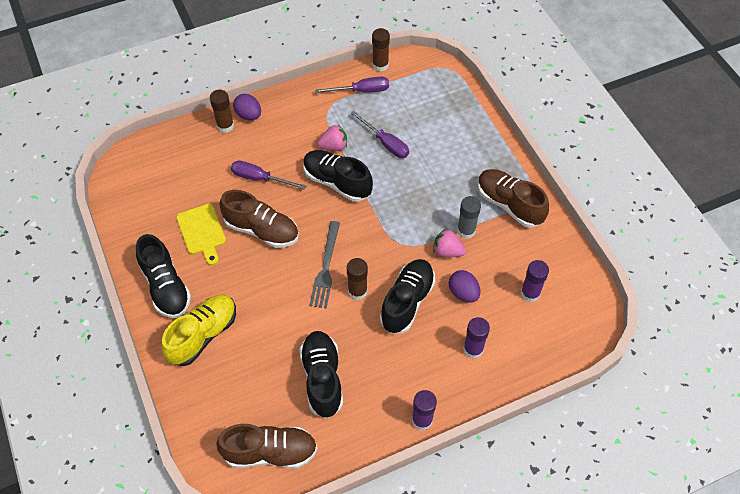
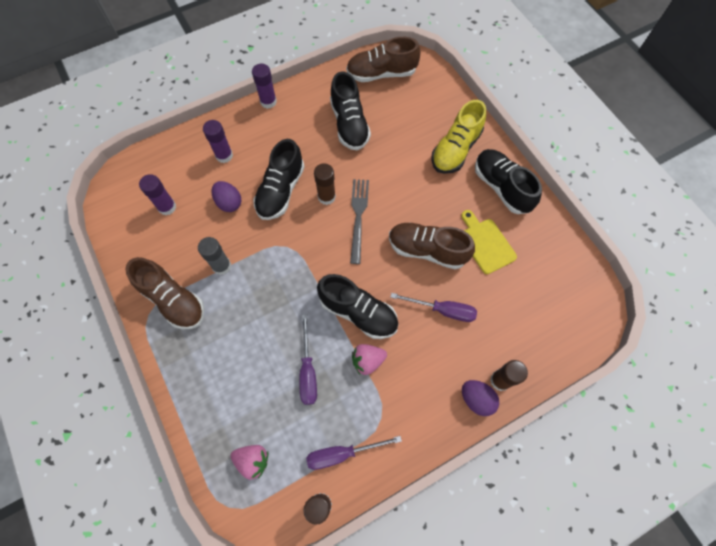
camera: 175 degrees right, 10 degrees up
(385, 143) = (308, 371): purple screwdriver -> purple screwdriver turned 135 degrees counterclockwise
(447, 251) = (242, 242): pink strawberry -> pink strawberry (253, 460)

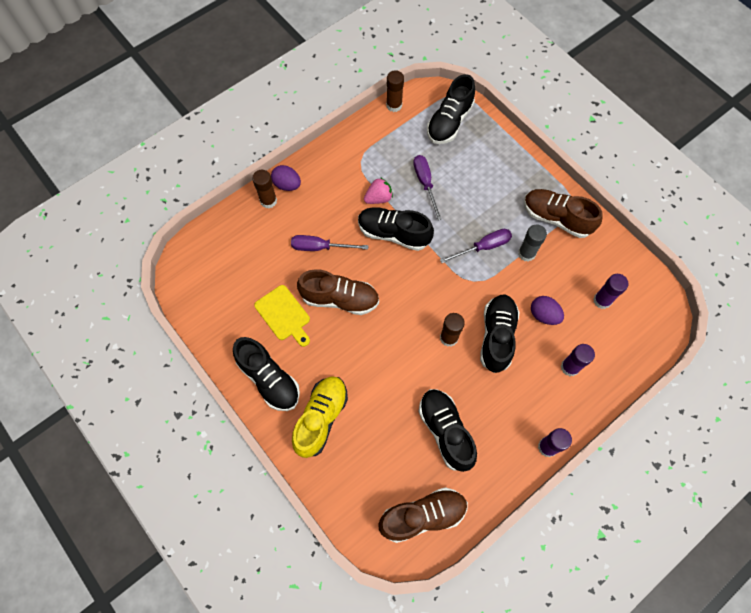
camera: 170 degrees right, 0 degrees up
(253, 460) = (449, 122): pink strawberry -> black shoe
(342, 453) = (385, 135): purple screwdriver -> purple screwdriver (483, 247)
(358, 216) = (412, 322): grey fork -> none

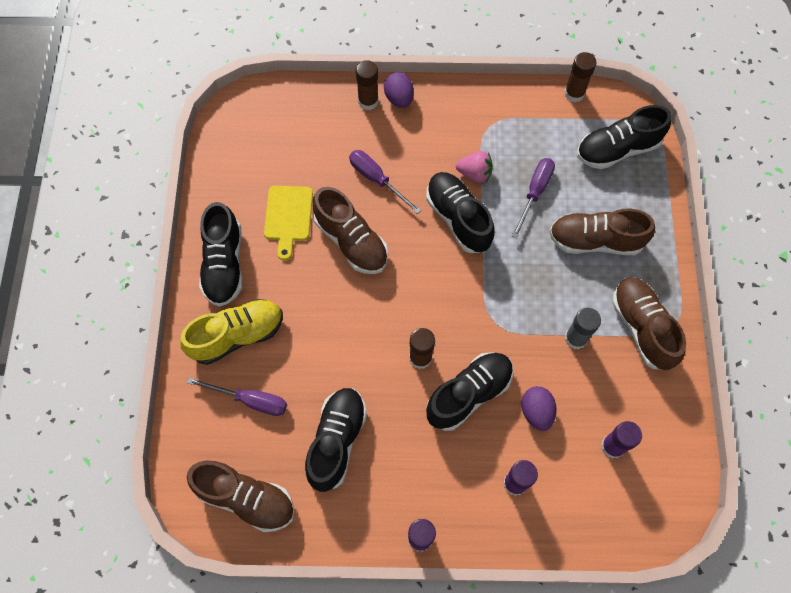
camera: 40 degrees right, 0 degrees up
(483, 247) = (536, 298): purple screwdriver -> purple screwdriver (250, 400)
(486, 186) = (595, 241): none -> brown shoe

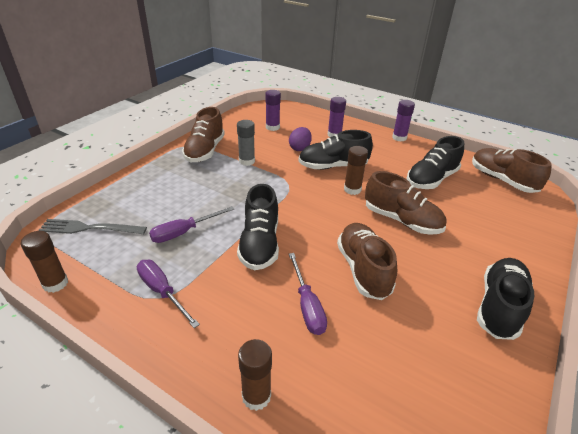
camera: 150 degrees left, 30 degrees down
(237, 336) = (494, 253): yellow shoe -> none
(250, 400) = (490, 216): purple screwdriver -> purple screwdriver (162, 292)
(288, 217) = (417, 316): yellow cutting board -> none
(399, 98) = (218, 378): purple egg -> none
(474, 173) = (215, 267): pink strawberry -> none
(595, 241) = (179, 191): brown shoe -> brown shoe (402, 220)
(617, 149) = (89, 228): black shoe -> grey fork

